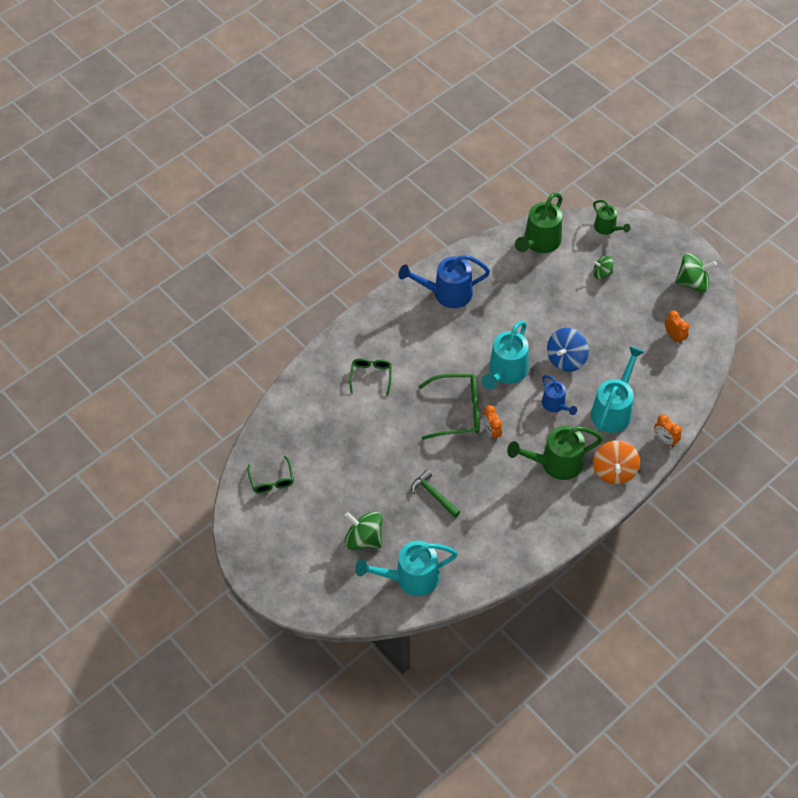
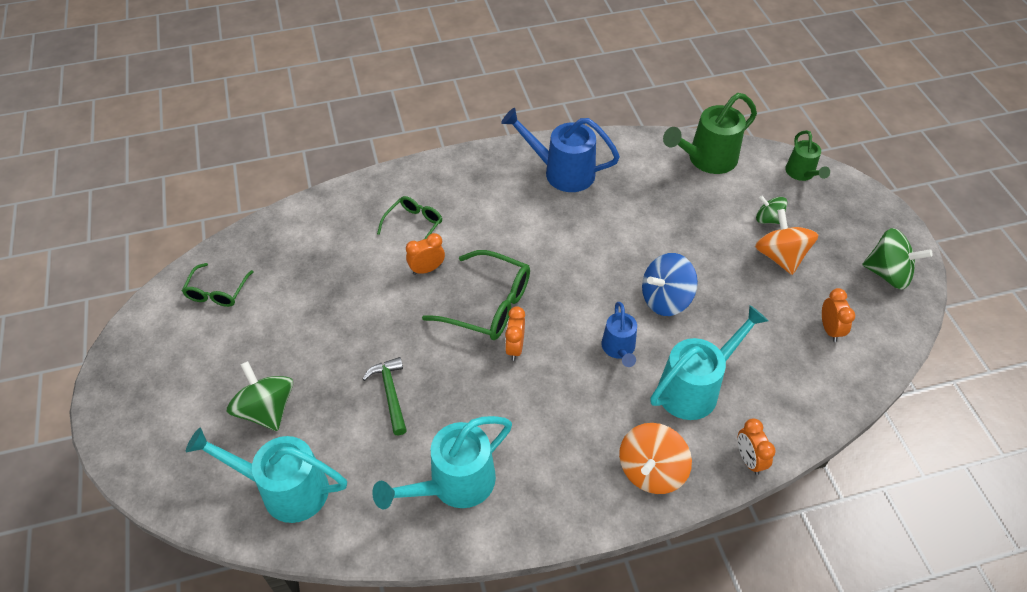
camera: 25 degrees right, 5 degrees down
(401, 404) = (427, 269): none -> orange clock
(505, 373) = (577, 284): turquoise watering can -> turquoise watering can (453, 484)
(555, 463) = (574, 423): green watering can -> none
(622, 298) = (780, 256): none -> orange spinning top

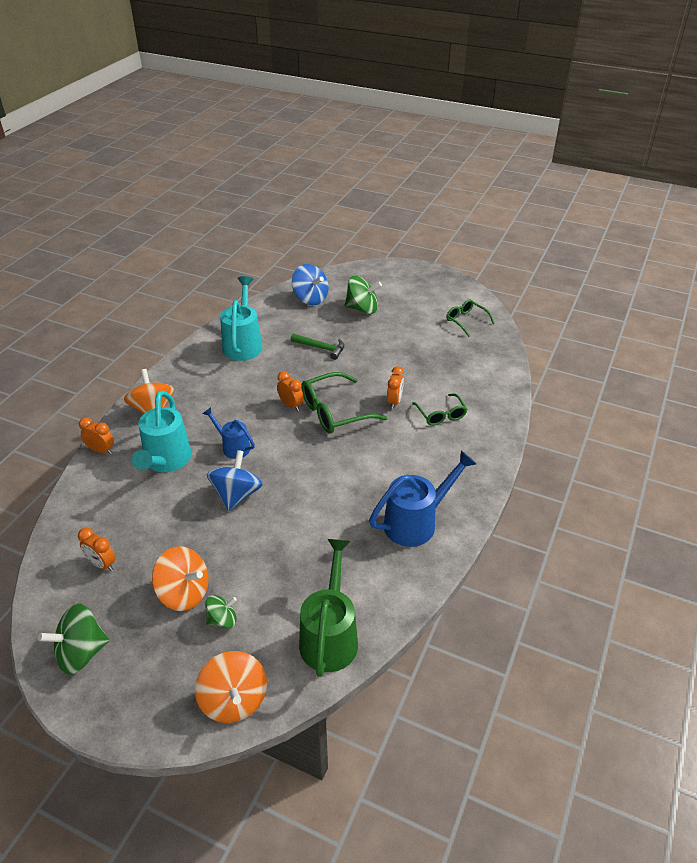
camera: 130 degrees right, 10 degrees down
(284, 489) = (310, 298): turquoise watering can -> blue spinning top
(801, 174) = (234, 700): green watering can -> orange spinning top

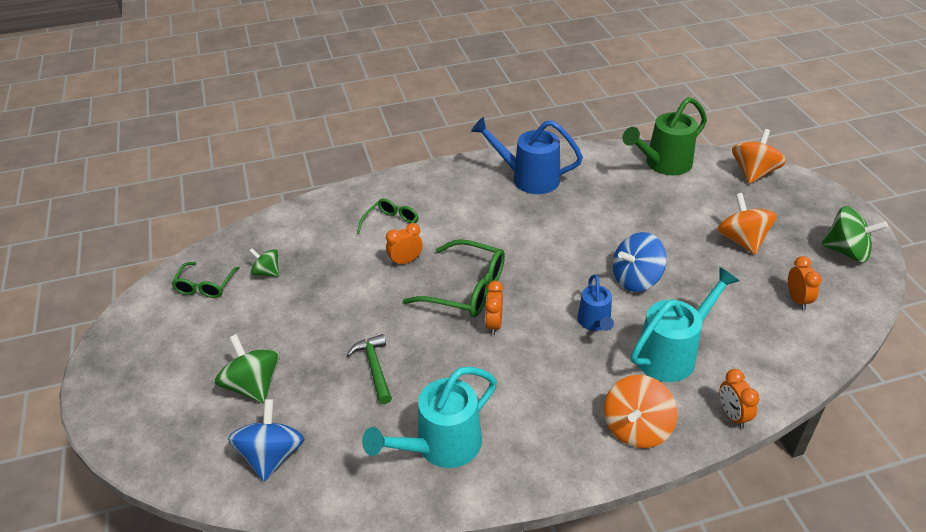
camera: 130 degrees left, 0 degrees up
(222, 620) = (726, 210): green spinning top -> green spinning top (267, 272)

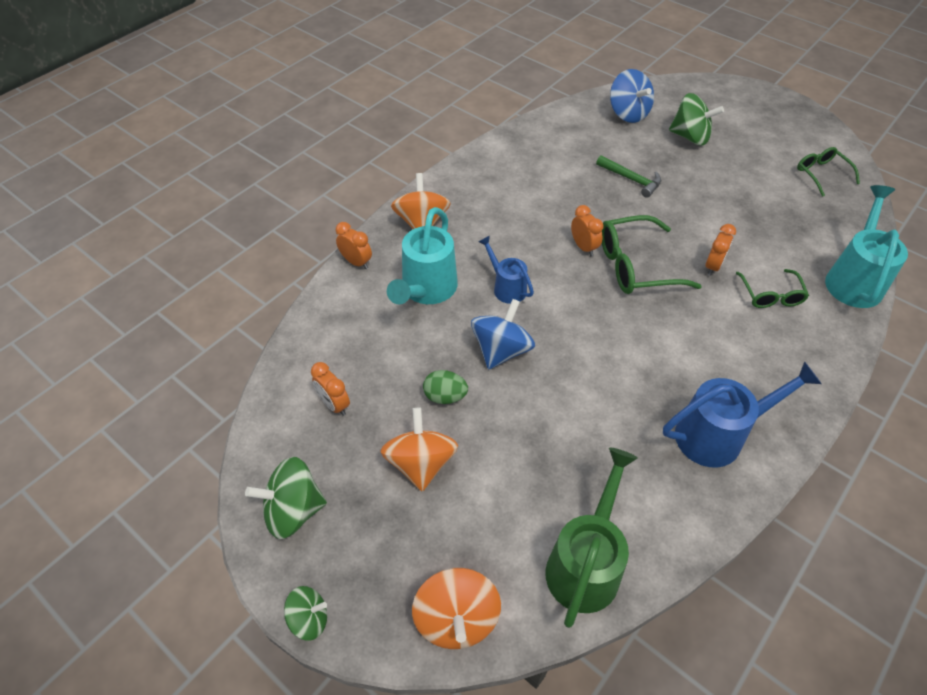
camera: 145 degrees right, 10 degrees up
(267, 272) = (798, 204): green spinning top -> green spinning top (309, 619)
(440, 446) = (539, 158): turquoise watering can -> turquoise watering can (854, 279)
(702, 269) = (445, 396): none -> green egg
(741, 240) = (421, 463): orange spinning top -> orange spinning top turned 135 degrees counterclockwise

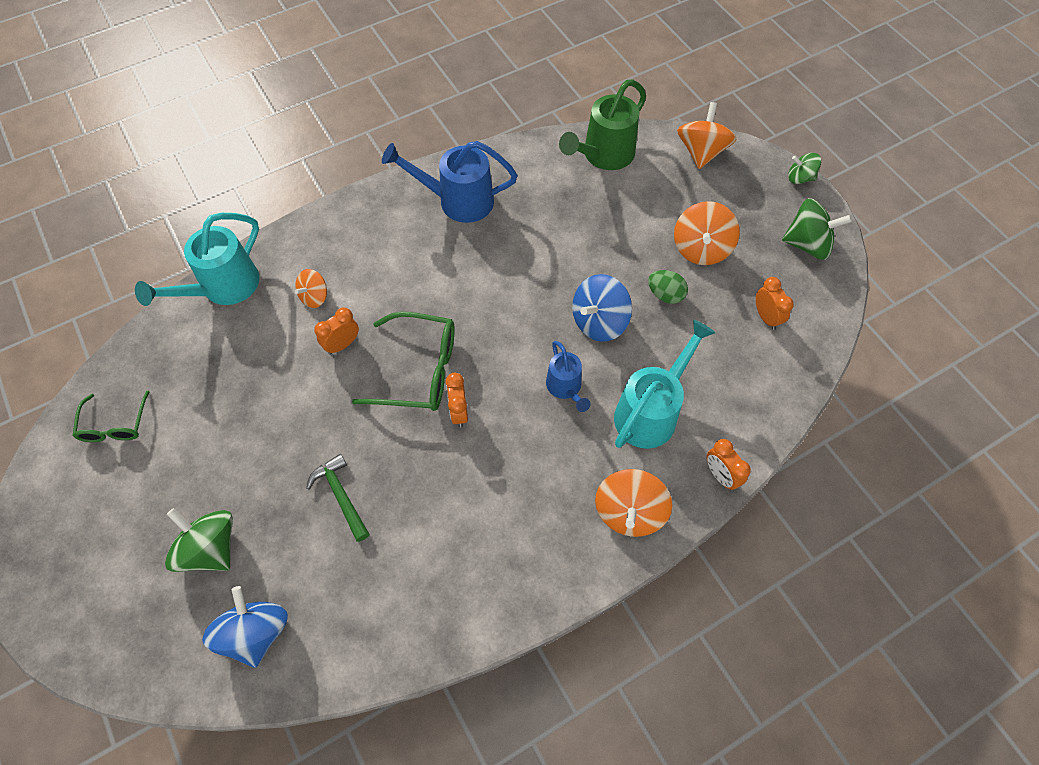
camera: 160 degrees left, 10 degrees up
(770, 295) = (314, 297): green glasses -> orange spinning top

